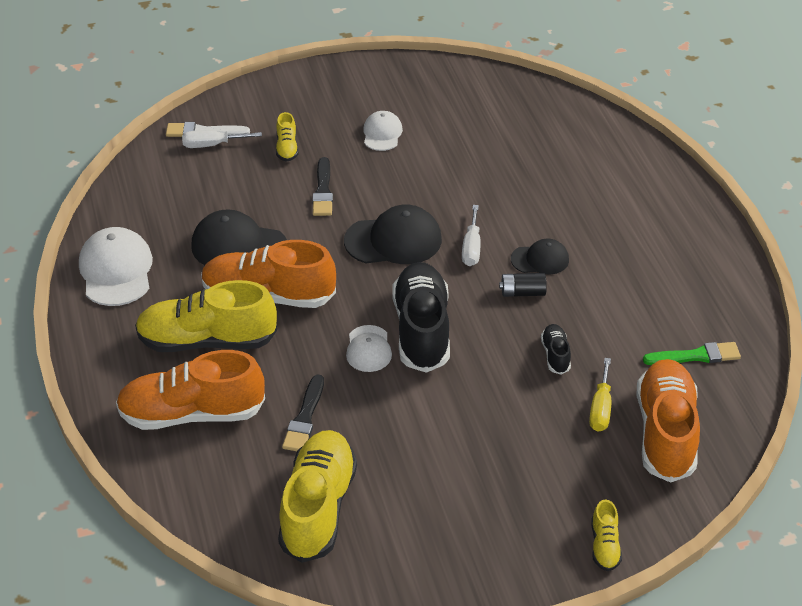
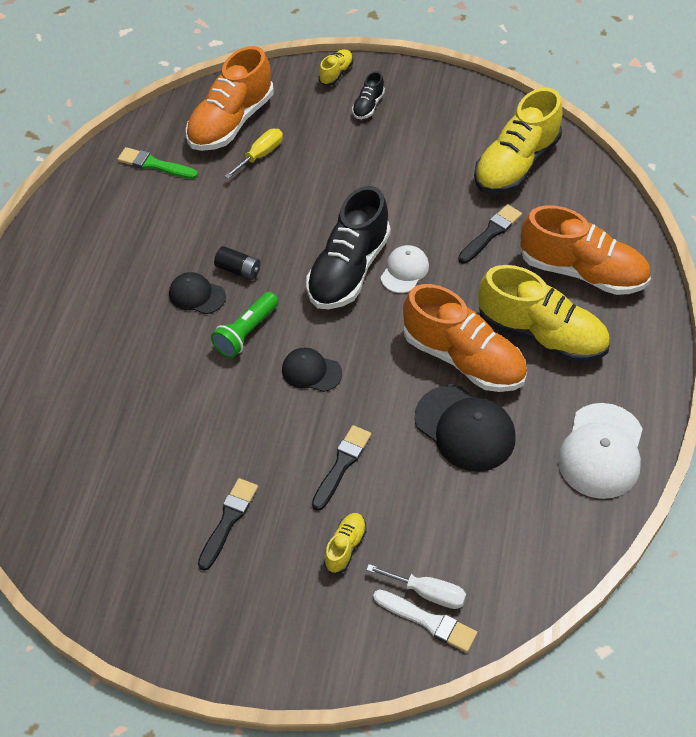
camera: 150 degrees left, 10 degrees up
(382, 133) = (228, 520): white cap -> black brush
(393, 240) = (311, 371): black cap -> black cap, size x0.59
(471, 248) = (246, 333): white screwdriver -> green flashlight
(555, 355) = (258, 206): black shoe -> black shoe (368, 106)

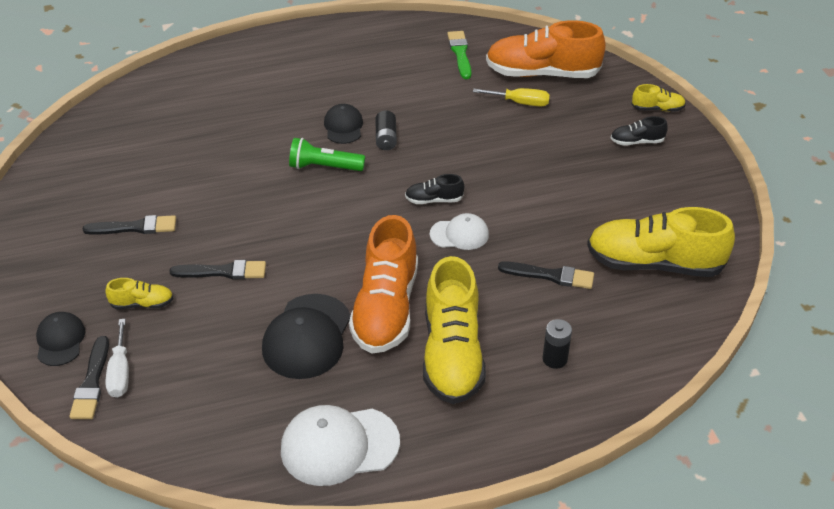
camera: 60 degrees right, 10 degrees down
(311, 371) = (308, 218): black cap -> black cap (60, 340)
(348, 270) = (434, 200): black shoe -> black shoe, size x0.45
(428, 621) = (91, 383): white brush -> black brush
(582, 272) = (555, 359): orange shoe -> black battery

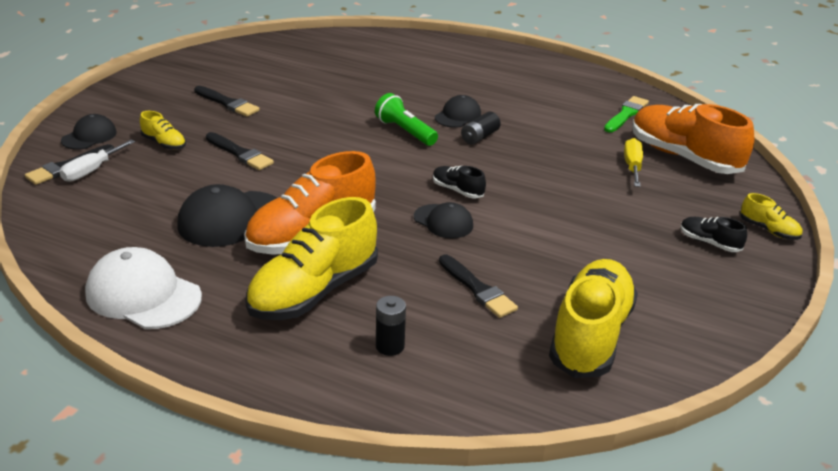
camera: 40 degrees right, 10 degrees down
(459, 234) = (443, 221): white cap -> black cap
(520, 103) = (632, 166): yellow screwdriver -> yellow screwdriver turned 135 degrees counterclockwise
(654, 263) = (590, 335): yellow shoe -> yellow shoe turned 60 degrees clockwise

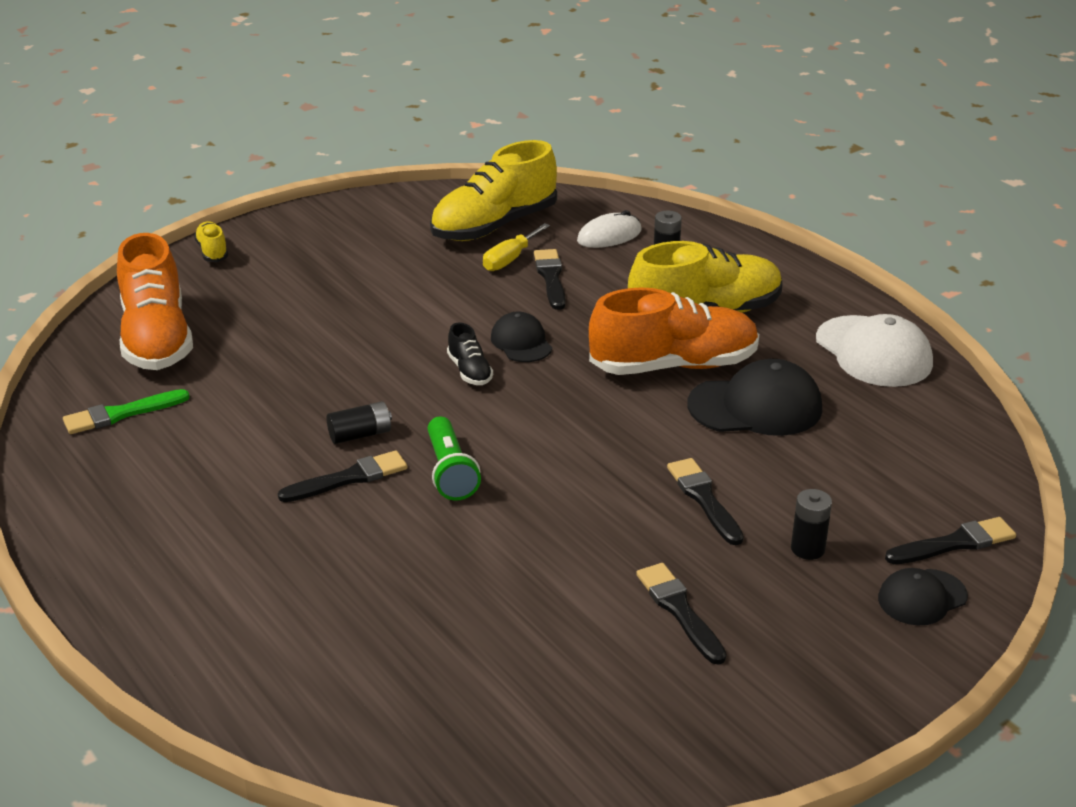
camera: 150 degrees left, 0 degrees up
(91, 171) = (920, 526): white screwdriver -> none
(164, 143) = (807, 549): yellow shoe -> black battery
(458, 116) = (349, 478): black cap -> black brush
(469, 360) = (609, 236): none -> white mouse
(632, 166) = (234, 344): yellow screwdriver -> yellow screwdriver (510, 259)
(709, 243) = (286, 257): black shoe -> none

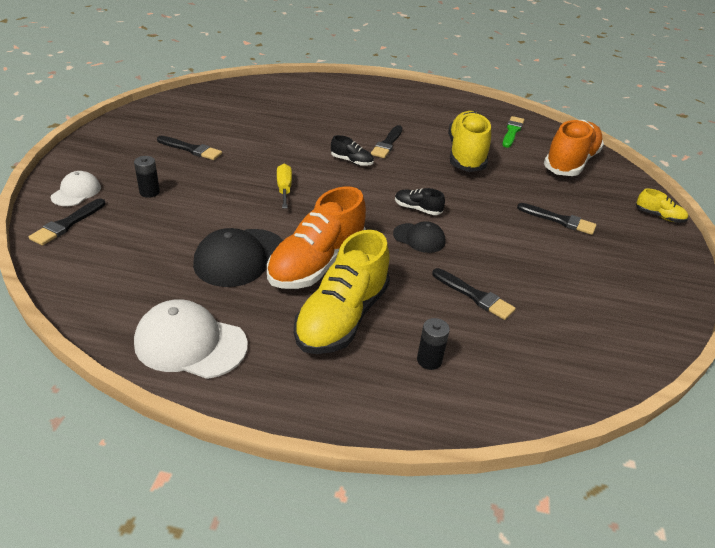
camera: 135 degrees right, 5 degrees up
(157, 339) = (570, 162): orange shoe -> orange shoe turned 90 degrees clockwise
(360, 434) = (413, 160): black battery -> none
(450, 472) = (352, 161): green flashlight -> black shoe
(494, 226) = (580, 325): yellow shoe -> yellow shoe (466, 155)
(510, 259) = (521, 298): yellow screwdriver -> yellow screwdriver (284, 189)
(609, 236) = (499, 363): white mouse -> none
(704, 499) = (222, 195): black brush -> black brush (559, 220)
(922, 597) = (76, 192): black cap -> white cap

